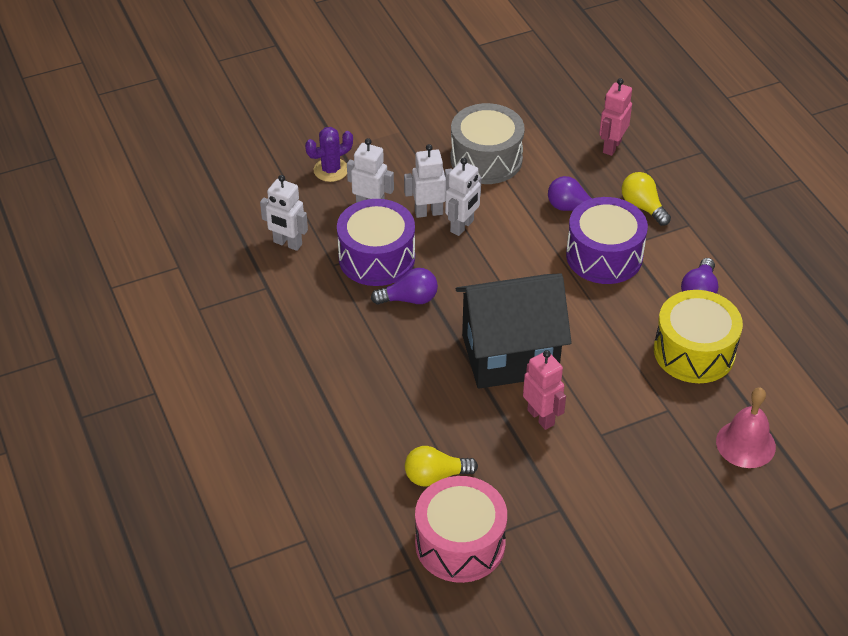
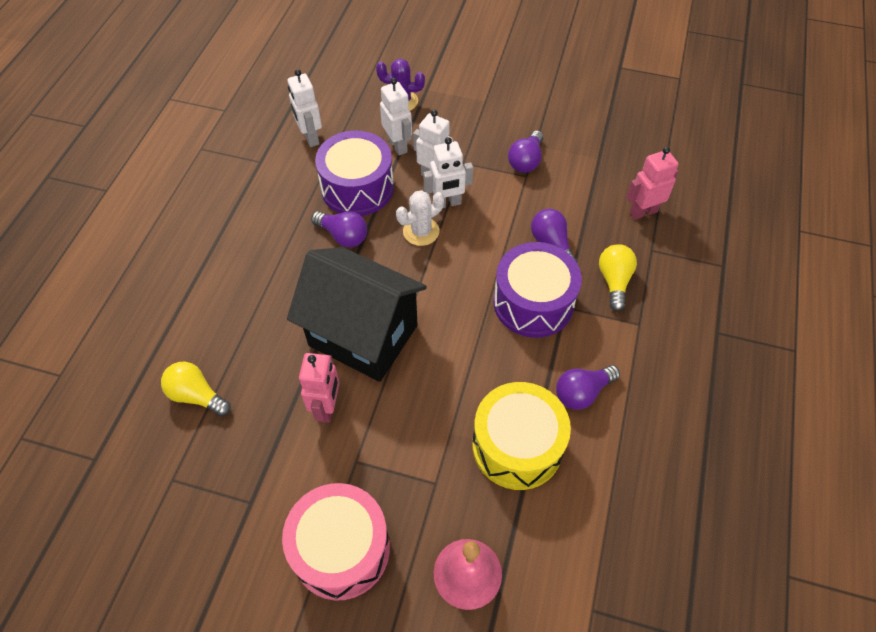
camera: 40 degrees right, 10 degrees up
(460, 543) = (147, 468): pink drum -> pink drum (341, 549)
(466, 258) = (421, 231): none -> white cactus
(486, 159) = (526, 161): grey drum -> purple light bulb

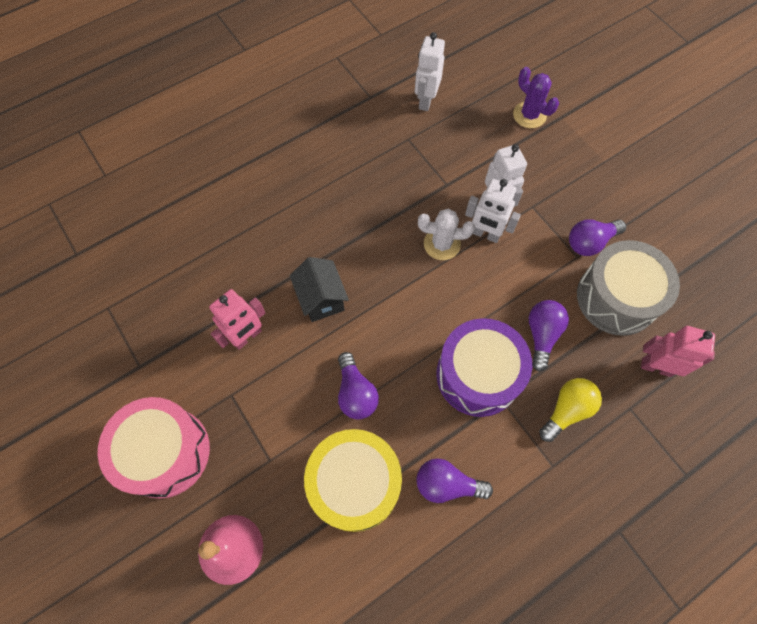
camera: 40 degrees right, 10 degrees up
(197, 395) = (172, 257): yellow light bulb -> none
(343, 236) = (378, 204): purple light bulb -> purple light bulb (355, 393)
(357, 188) = (424, 170): purple drum -> none
(363, 335) = (321, 299): black house -> black house, size x0.49
(398, 145) = (490, 154): white robot -> none
(577, 185) = (616, 298): none -> grey drum

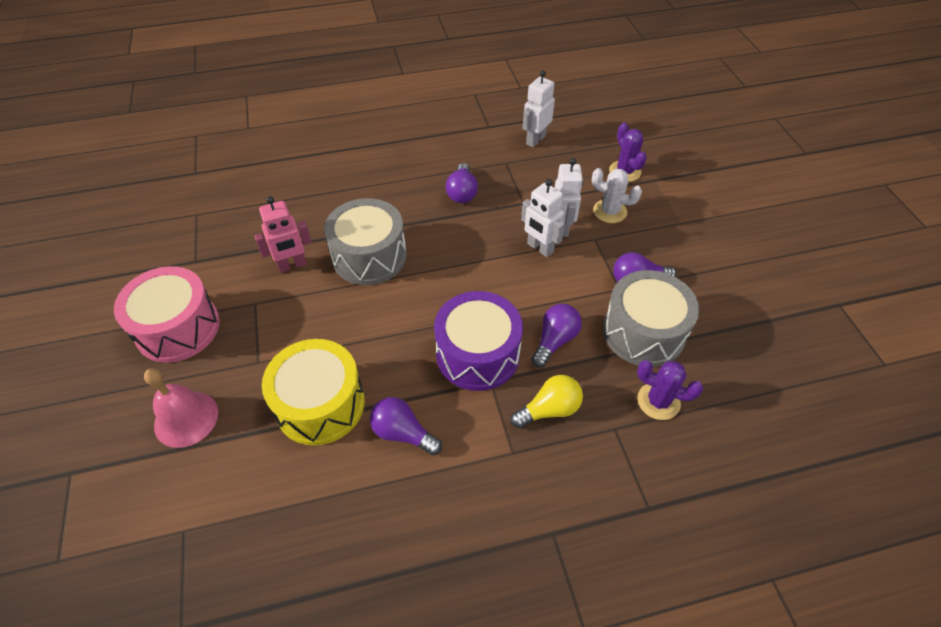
camera: 20 degrees right, 15 degrees down
(321, 299) = (369, 256): black house -> grey drum
(355, 393) = (360, 334): purple light bulb -> purple light bulb (462, 192)
(442, 244) = (496, 245): white cactus -> white cactus (610, 211)
(656, 367) = (658, 401): pink robot -> purple cactus

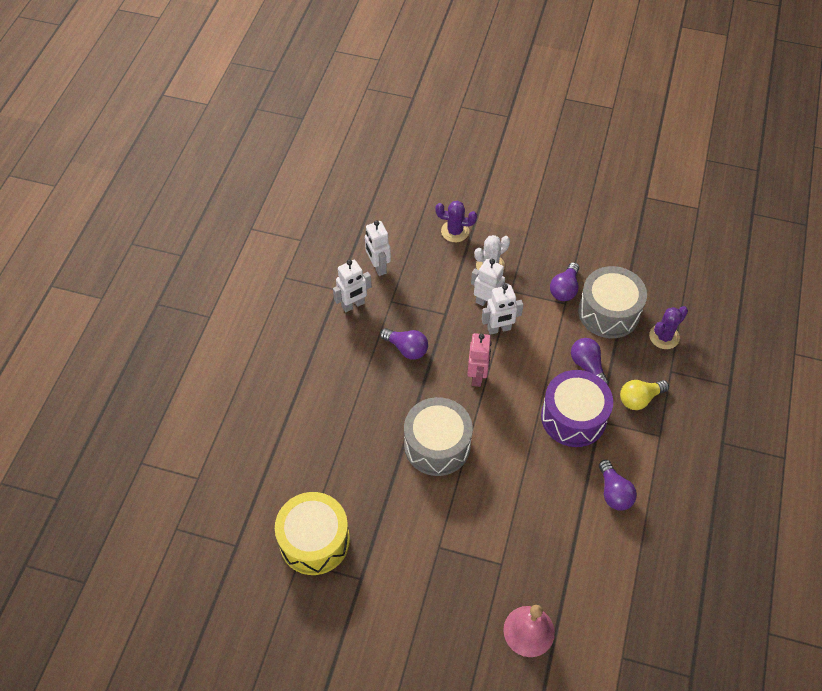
camera: 60 degrees left, 5 degrees up
(178, 328) = (433, 613): pink drum -> none
(292, 265) = (413, 504): pink robot -> pink robot (477, 376)
(320, 404) = (563, 535): yellow drum -> yellow drum (314, 541)
(403, 433) = (614, 492): purple light bulb -> purple light bulb turned 75 degrees counterclockwise
(480, 142) = (353, 305): none -> white robot
(549, 410) = (639, 399): yellow light bulb -> yellow light bulb turned 120 degrees counterclockwise

